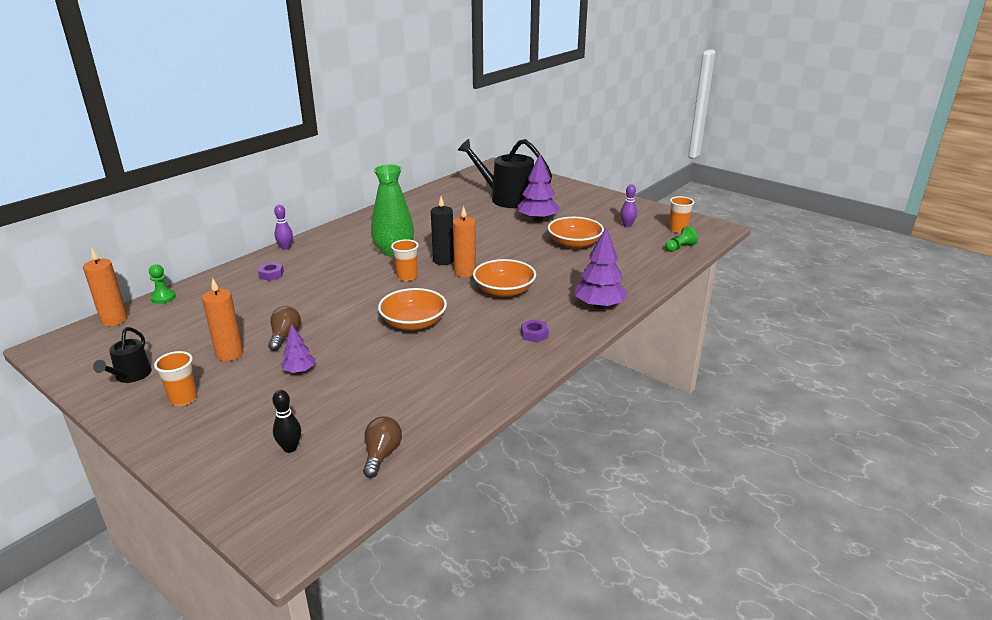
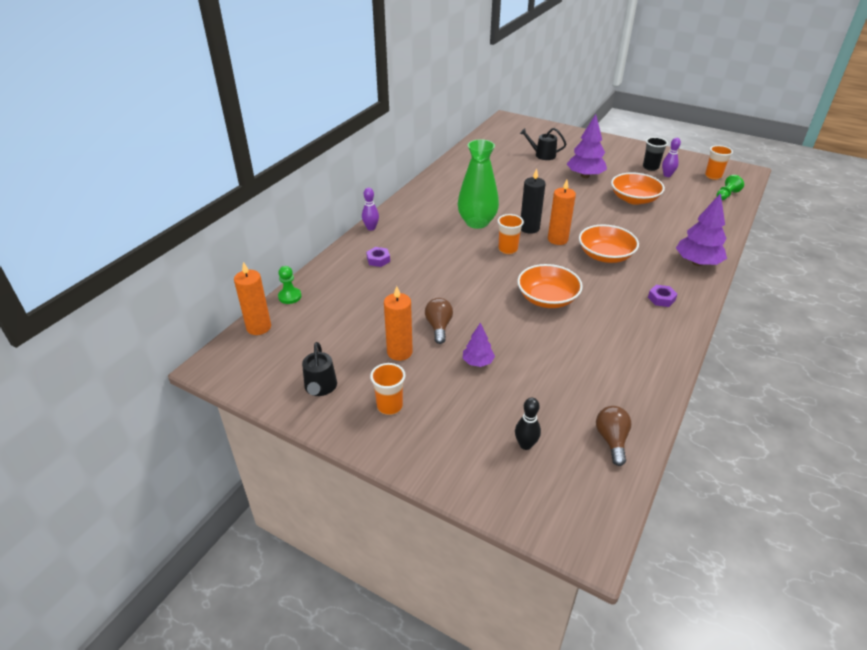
camera: 10 degrees left, 10 degrees up
(507, 198) = (542, 155): black watering can -> black watering can, size x0.50
(614, 217) = (650, 167): none -> black cup

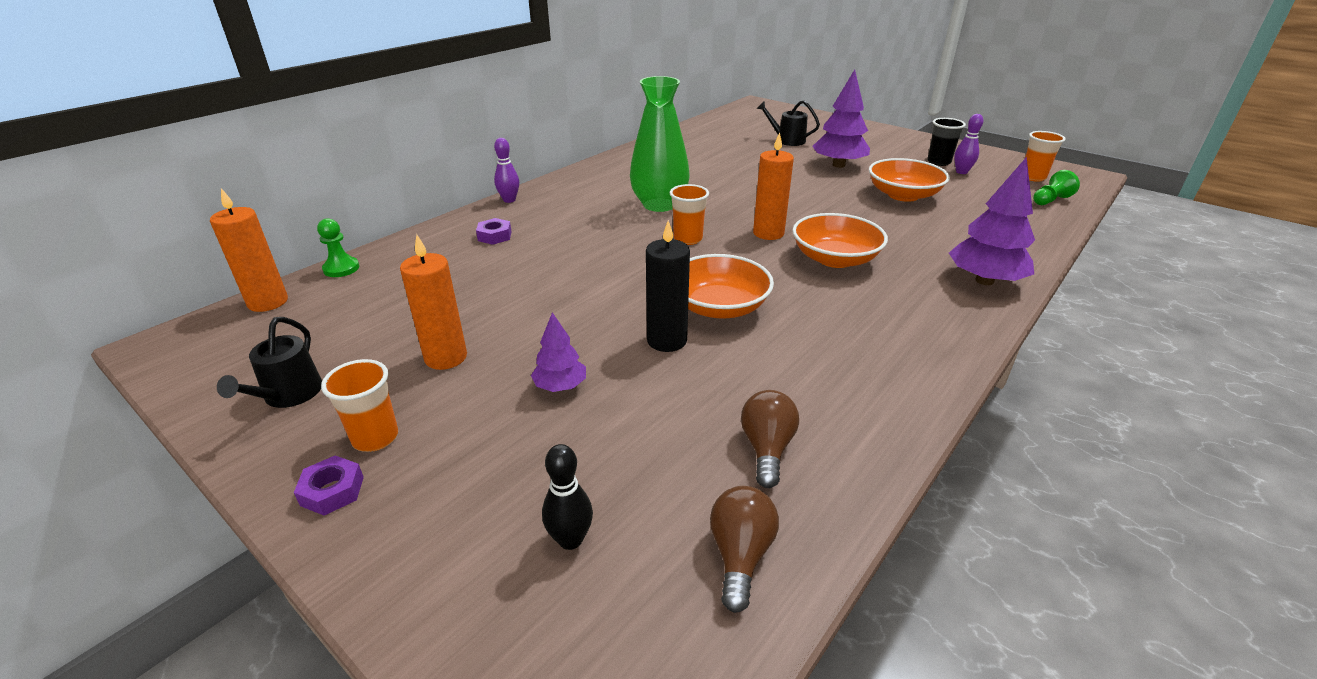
camera: 10 degrees right, 5 degrees down
(439, 327) = (528, 328): brown light bulb -> brown light bulb (767, 448)
(529, 228) = (732, 217): black candle -> black candle (667, 340)
(661, 299) = (909, 325): purple nut -> purple nut (332, 491)

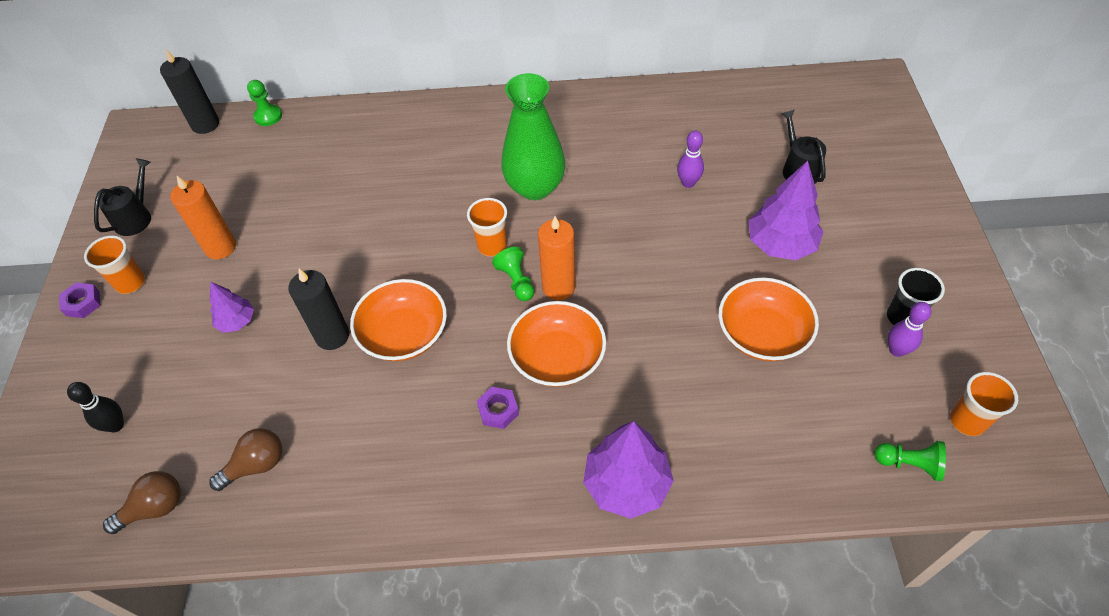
camera: 50 degrees right, 20 degrees up
(268, 302) = (205, 124): orange candle -> black candle
(289, 395) = (136, 217): black watering can -> black watering can turned 150 degrees clockwise
(494, 236) = (382, 144): purple nut -> purple nut (498, 410)
(509, 200) = (444, 104): purple bowling pin -> purple bowling pin (688, 183)
(738, 244) = (516, 281): none -> green pawn

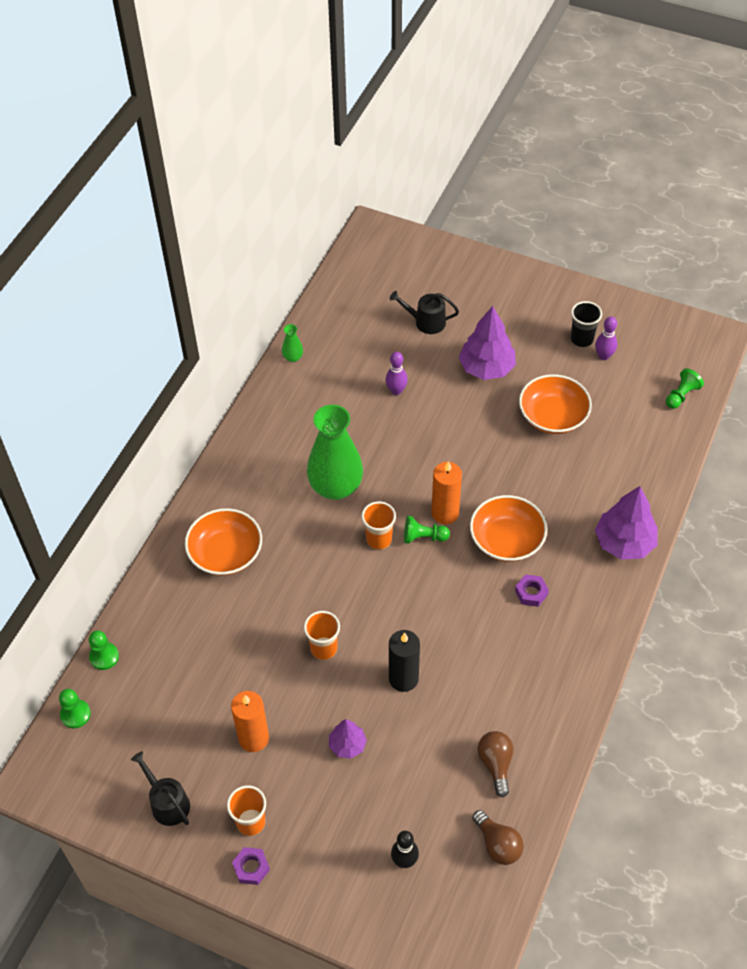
camera: 65 degrees left, 0 degrees up
(155, 508) = (498, 844): brown light bulb -> brown light bulb turned 150 degrees clockwise
(205, 124) = (75, 714): black candle -> green pawn
(404, 334) = (430, 629): orange bowl -> orange bowl (225, 553)
(667, 93) = (293, 357): none -> green vase
(967, 421) = (668, 352): orange cup -> orange cup (323, 648)

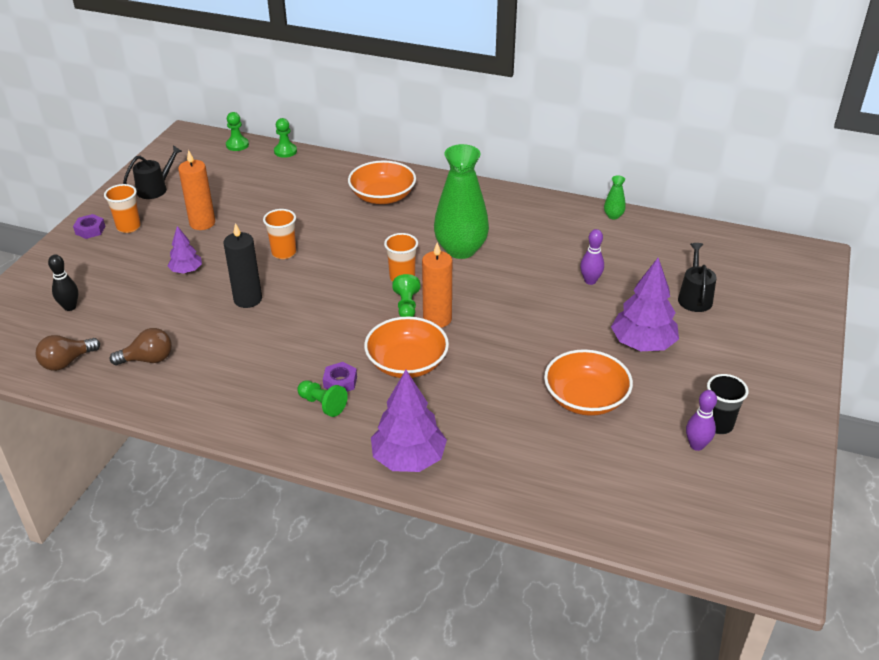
camera: 85 degrees right, 15 degrees down
(681, 395) = (653, 523): green pawn -> green pawn (322, 404)

